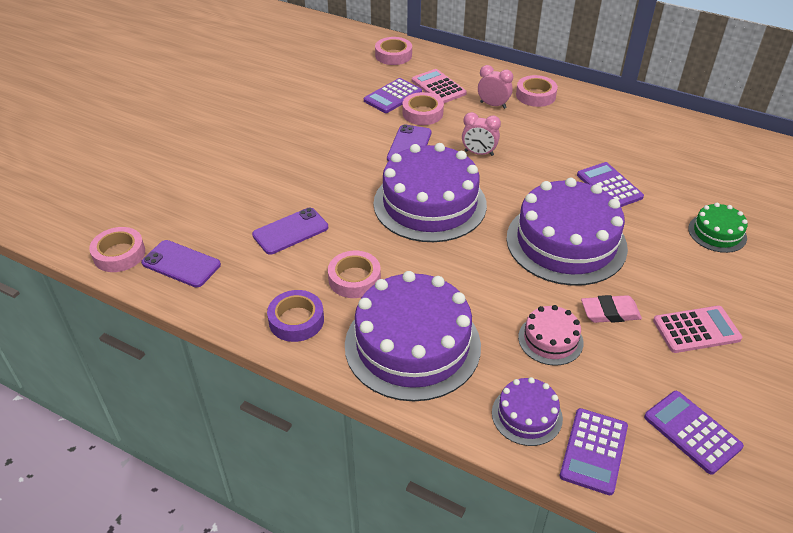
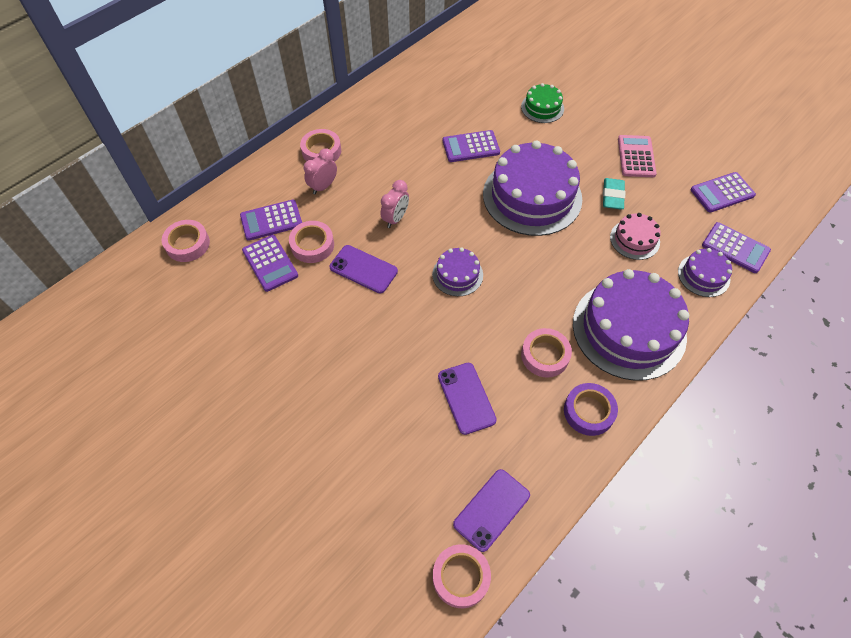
camera: 75 degrees left, 15 degrees up
(430, 204) = (457, 274): purple cake -> purple cake, size x0.48
(438, 87) = (271, 220): pink calculator -> purple calculator
(610, 312) = (612, 196): pink eraser -> turquoise eraser

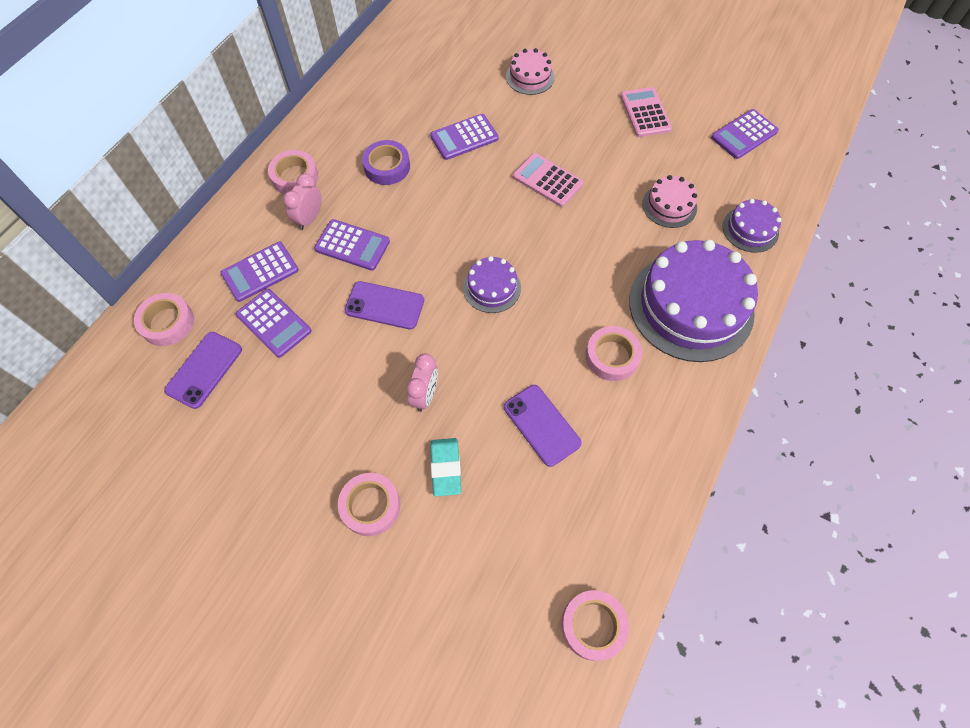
camera: 15 degrees left, 5 degrees up
(312, 245) = (317, 290): pink tape -> pink tape (370, 506)
(395, 218) = (404, 238): pink clock -> pink clock (425, 395)
(492, 510) = (604, 542): purple phone -> purple phone (204, 370)
(532, 196) = (547, 180): purple cake -> pink calculator
(542, 107) = (530, 77): green cake -> pink cake
(588, 411) = (675, 407): purple tape -> purple tape (387, 167)
(612, 196) = (633, 162): turquoise eraser -> turquoise eraser (446, 468)
(735, 248) = (773, 192): purple calculator -> purple calculator (352, 245)

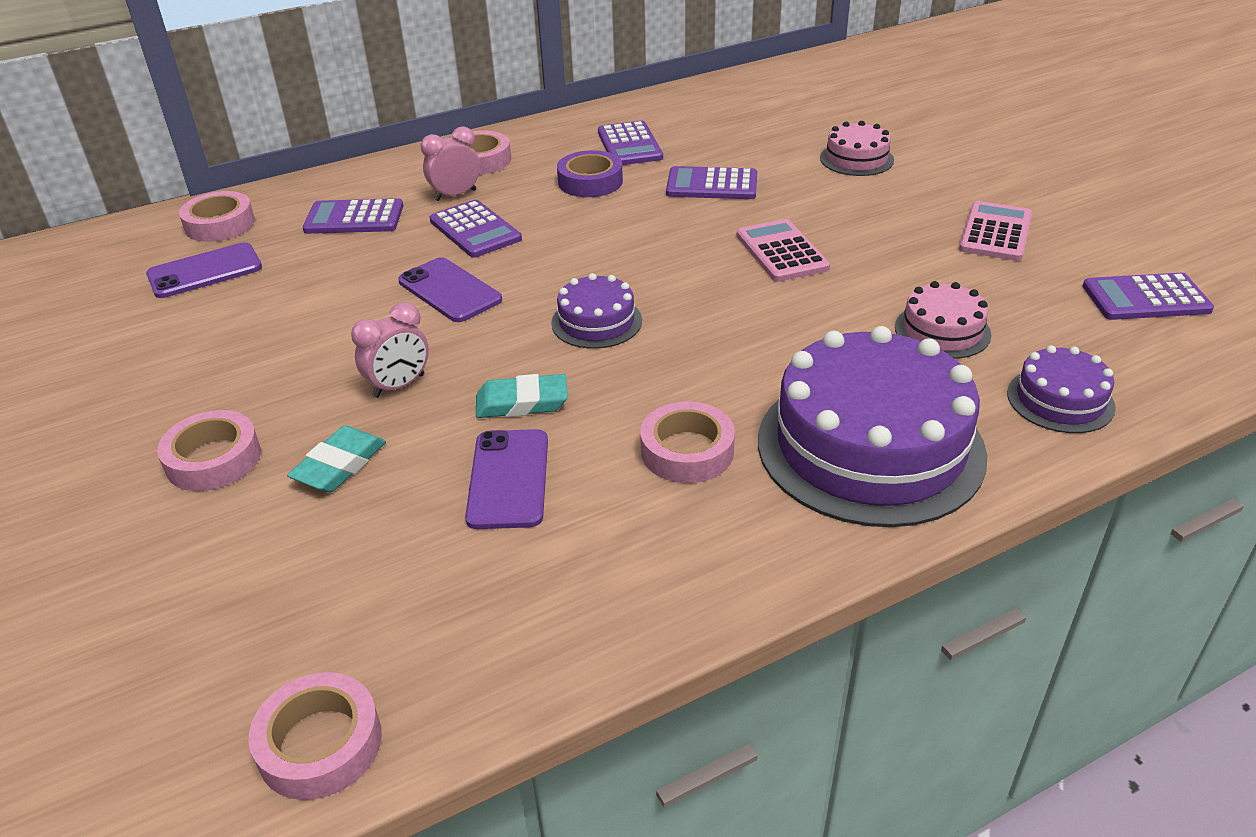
camera: 35 degrees right, 25 degrees down
(274, 323) = (316, 261): purple calculator -> purple calculator (629, 145)
(503, 369) = (522, 402): none -> turquoise eraser

